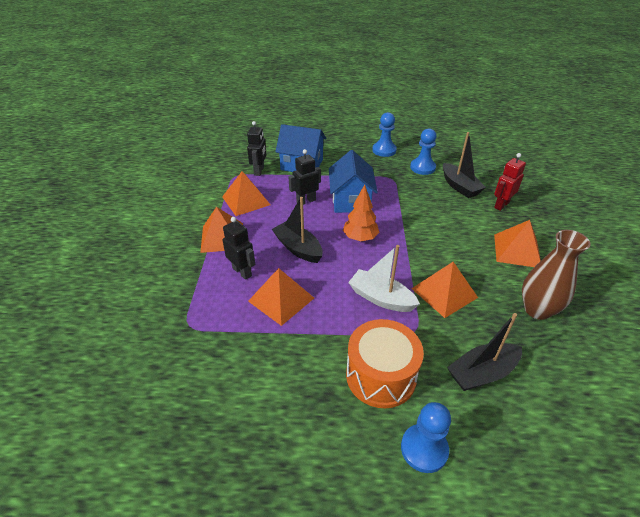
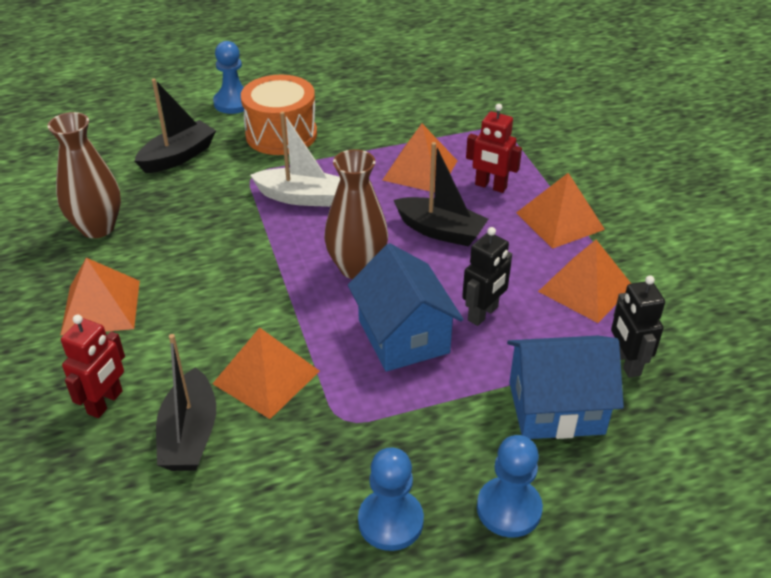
camera: 160 degrees right, 0 degrees up
(242, 272) = (490, 186): black robot -> red robot
(360, 238) = (357, 268): orange tree -> brown vase
(422, 168) = (279, 477): blue pawn -> blue pawn (509, 509)
(444, 293) = (219, 221): orange pyramid -> orange pyramid (266, 377)
(459, 186) = (190, 434): black boat -> black boat turned 135 degrees counterclockwise

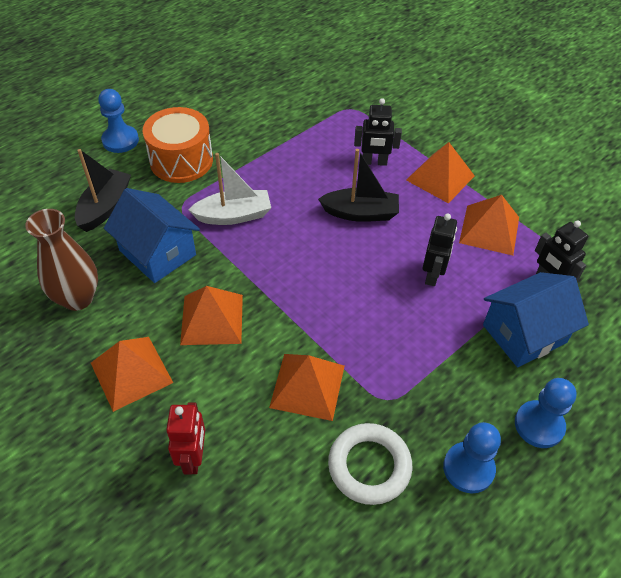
camera: 25 degrees left, 10 degrees up
(190, 434) = (279, 458): black boat -> none
(279, 477) = (369, 466): none -> white ring
(357, 268) = (318, 266): brown vase -> none
(403, 336) = (387, 313): blue house -> blue house (157, 253)
(420, 170) = (313, 163): orange pyramid -> orange pyramid (212, 319)
(490, 186) = (374, 162): red robot -> black robot

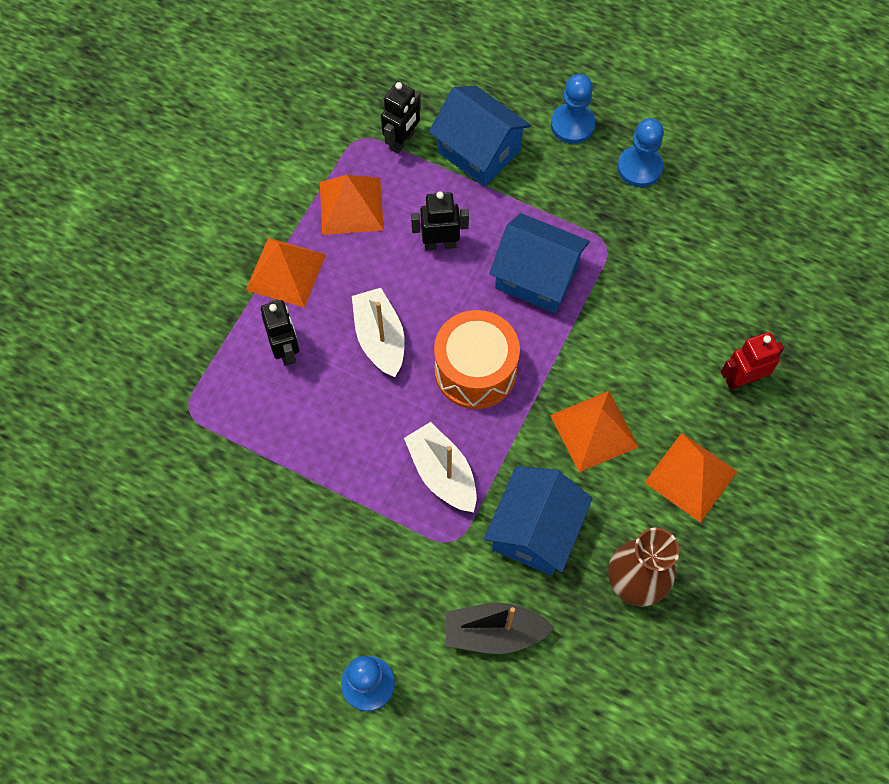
camera: 110 degrees left, 15 degrees up
(181, 160) = (374, 581): orange drum -> orange drum (475, 371)
(307, 386) = (625, 314): orange pyramid -> none
(360, 213) = (380, 338): black boat -> white boat
(369, 466) = (676, 240): white ring -> none
(374, 331) = (536, 277): none -> blue house

